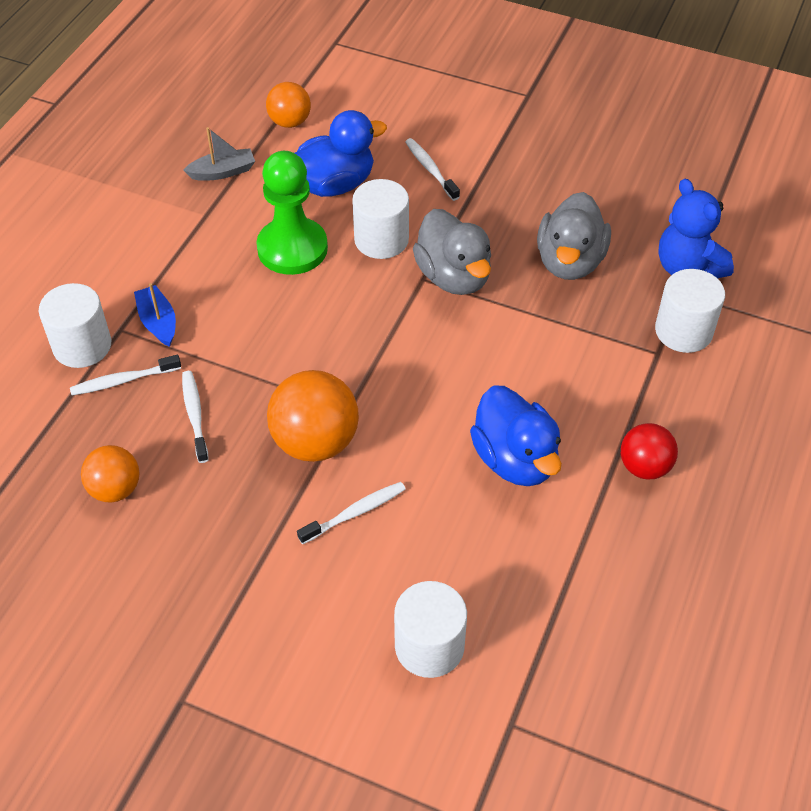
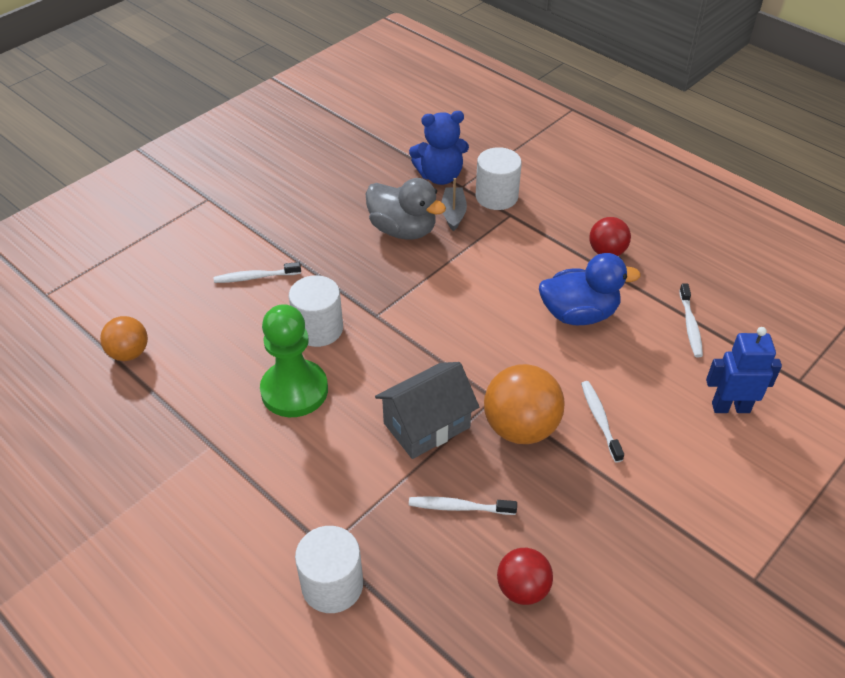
camera: 70 degrees left, 5 degrees down
(115, 489) = (522, 589): orange ball -> red ball
(123, 380) = (393, 557): white toothbrush -> white toothbrush (690, 325)
(158, 322) = (333, 513): blue boat -> none
(222, 172) = (162, 419): grey boat -> grey boat (453, 213)
(288, 362) = (426, 425): none -> grey house
(334, 184) = (233, 342): blue duck -> none
(429, 646) = (730, 407): white cylinder -> blue robot
(453, 277) = (384, 297): grey duck -> none

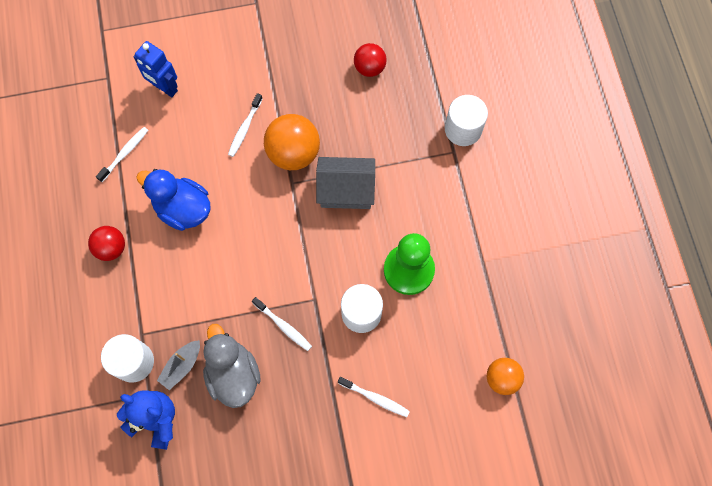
camera: 145 degrees left, 25 degrees up
(459, 507) = (367, 129): white toothbrush -> white toothbrush (283, 326)

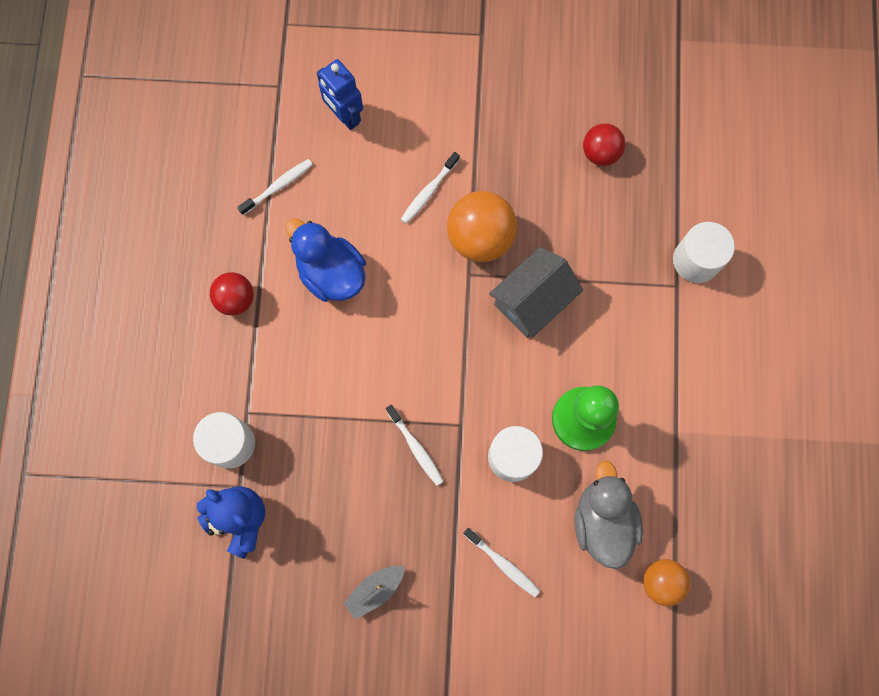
camera: 15 degrees right, 5 degrees up
(182, 366) = (285, 463): grey boat -> grey boat (375, 590)
(233, 374) = (343, 489): grey duck -> grey duck (602, 521)
(346, 190) = (532, 300): grey house -> grey house turned 60 degrees counterclockwise

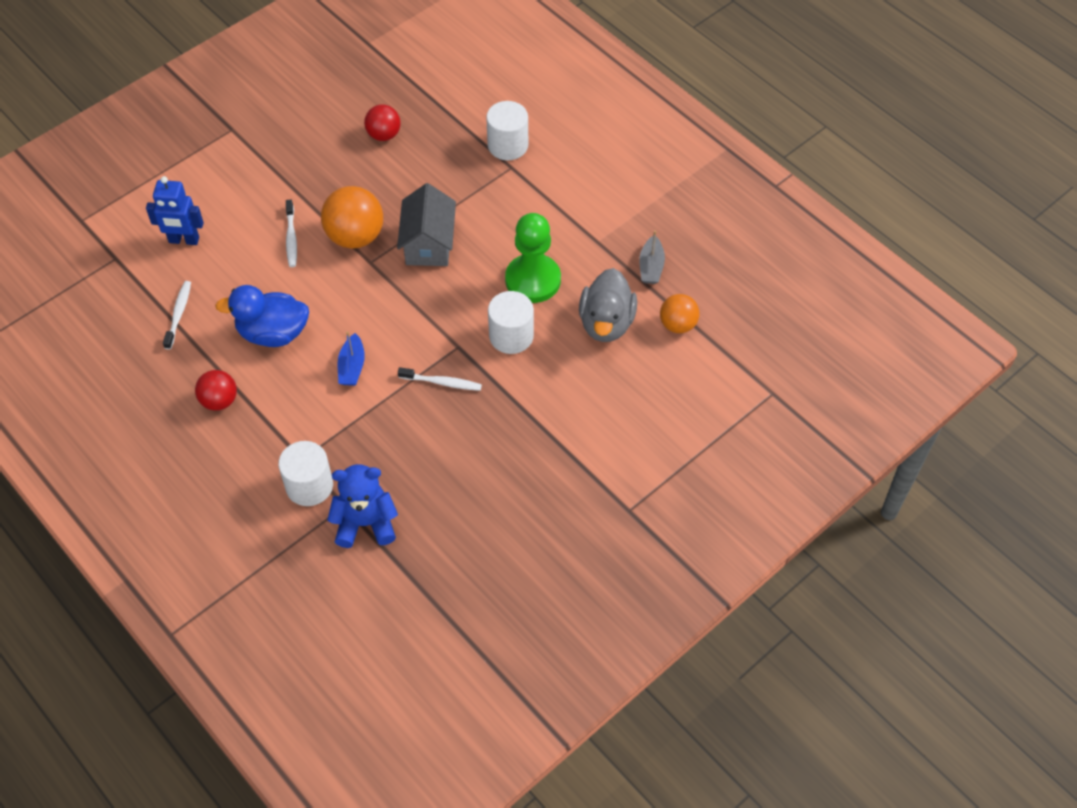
camera: 45 degrees left, 20 degrees down
(361, 364) = (352, 367): none -> blue boat
(375, 590) = (505, 483): grey boat -> grey boat (651, 267)
(502, 563) = (571, 398): white toothbrush -> none
(602, 521) = (606, 323): grey duck -> grey duck turned 120 degrees counterclockwise

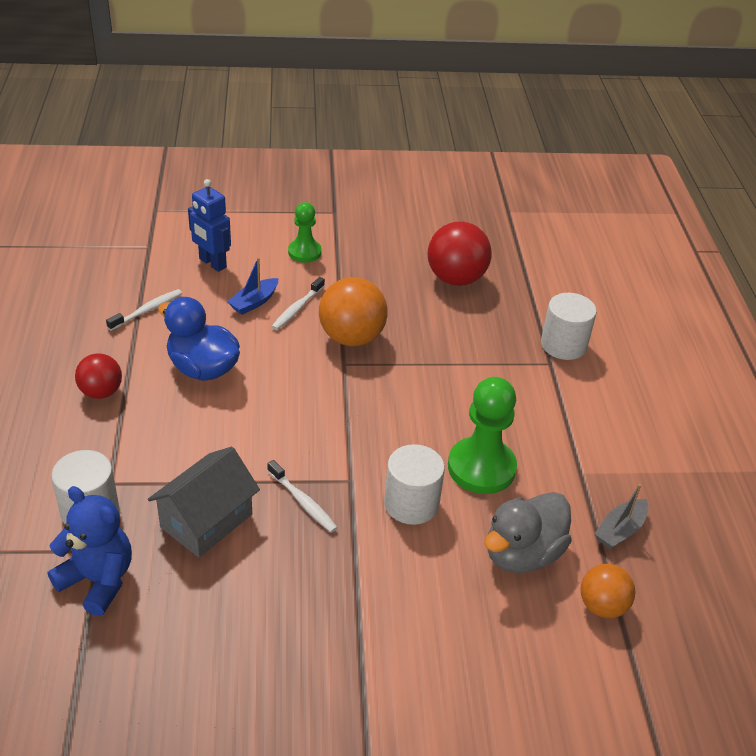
camera: 35 degrees right, 15 degrees down
(246, 183) = (304, 252): none -> green pawn
(352, 367) = (237, 436): blue boat -> blue boat (254, 302)
(384, 135) = (456, 279): red ball -> red ball, size x1.63
(428, 244) = (411, 379): grey house -> grey house (206, 520)

